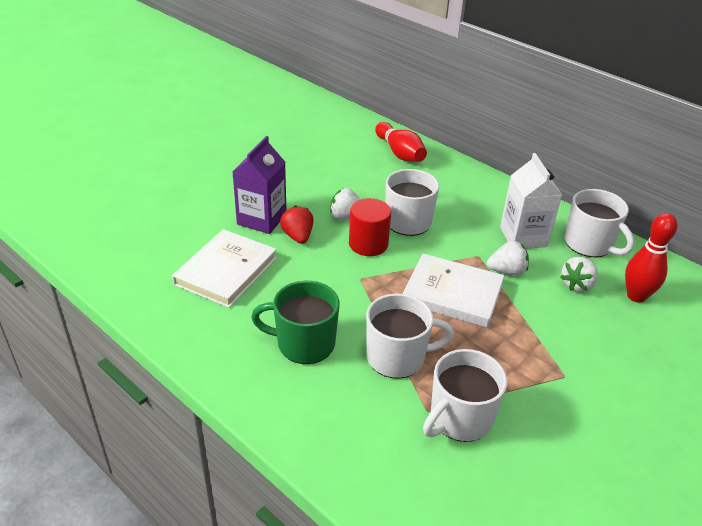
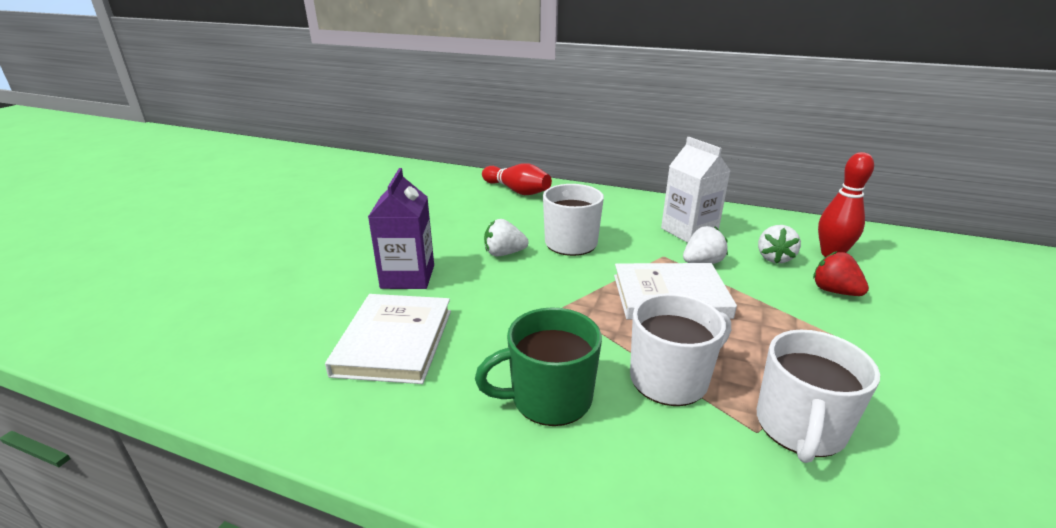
camera: 20 degrees left, 10 degrees down
(298, 236) = (461, 283): red strawberry -> red strawberry (834, 291)
(368, 244) = (545, 272): red cylinder -> none
(589, 244) = (750, 224): white mug -> none

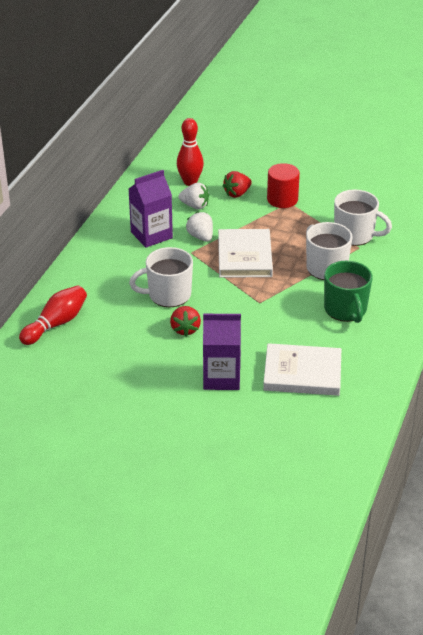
camera: 90 degrees left, 10 degrees up
(504, 253) = (185, 329): white strawberry -> red strawberry
(689, 231) = (151, 235): white carton -> purple carton
(855, 335) = (282, 199): none -> red cylinder

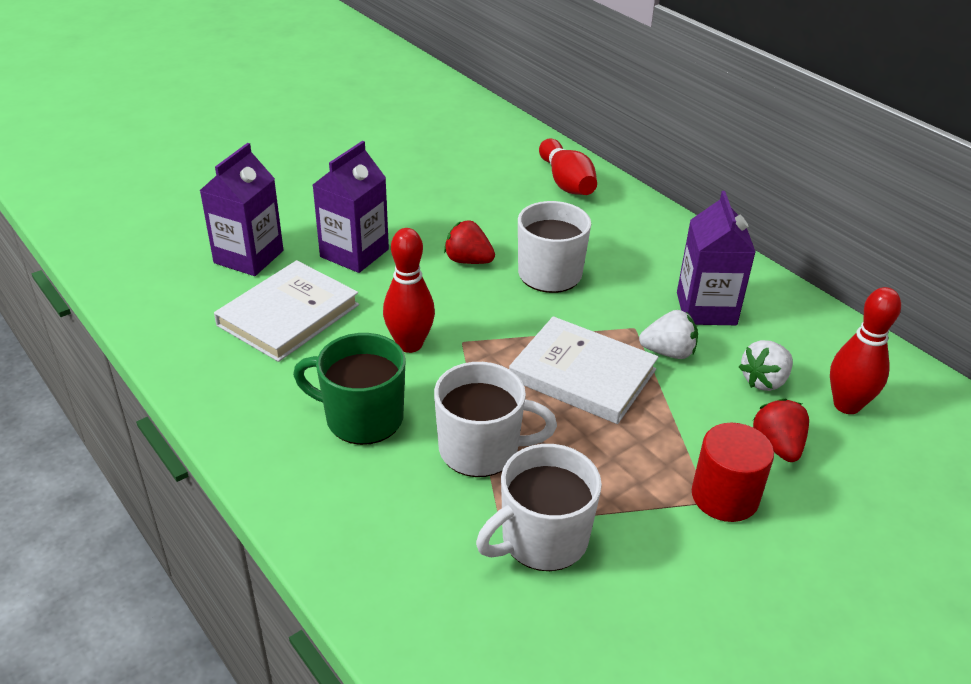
camera: 120 degrees right, 0 degrees up
(268, 420) = (248, 257): none -> purple carton
(280, 318) = (409, 344): none -> red bowling pin

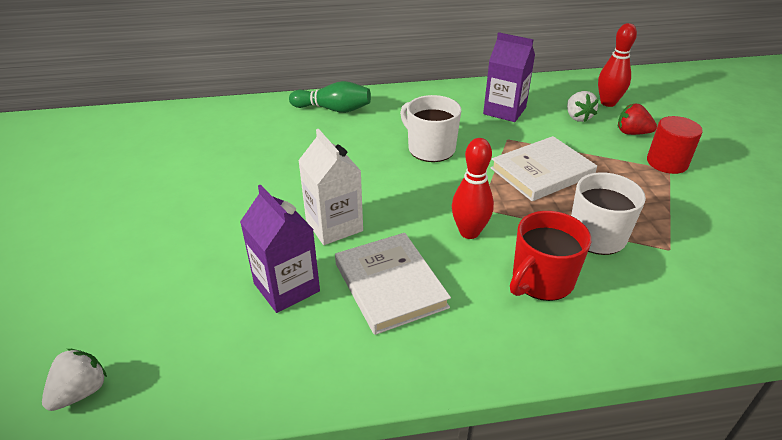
camera: 60 degrees left, 0 degrees up
(354, 253) = (334, 225): purple carton -> white carton
(362, 418) = (541, 280): green mug -> red mug
(468, 261) = (389, 176): red strawberry -> none
(542, 539) = (687, 237): white mug -> none
(566, 182) = (333, 109): red bowling pin -> green bowling pin
(668, 352) = (537, 136): white strawberry -> white strawberry (81, 392)

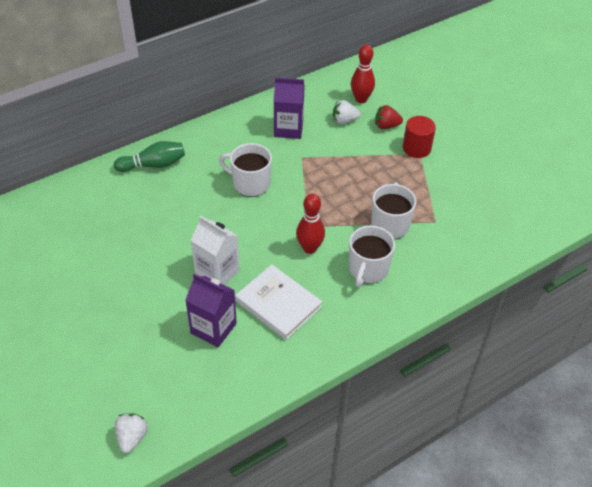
camera: 25 degrees left, 10 degrees up
(541, 280) = (368, 269): red mug -> white mug
(542, 172) = (337, 182): white book -> none
(578, 117) = (344, 120): white strawberry -> white strawberry turned 120 degrees clockwise

